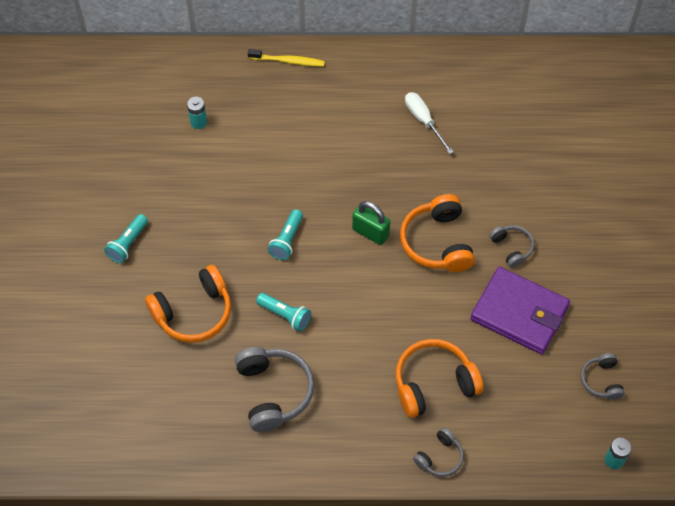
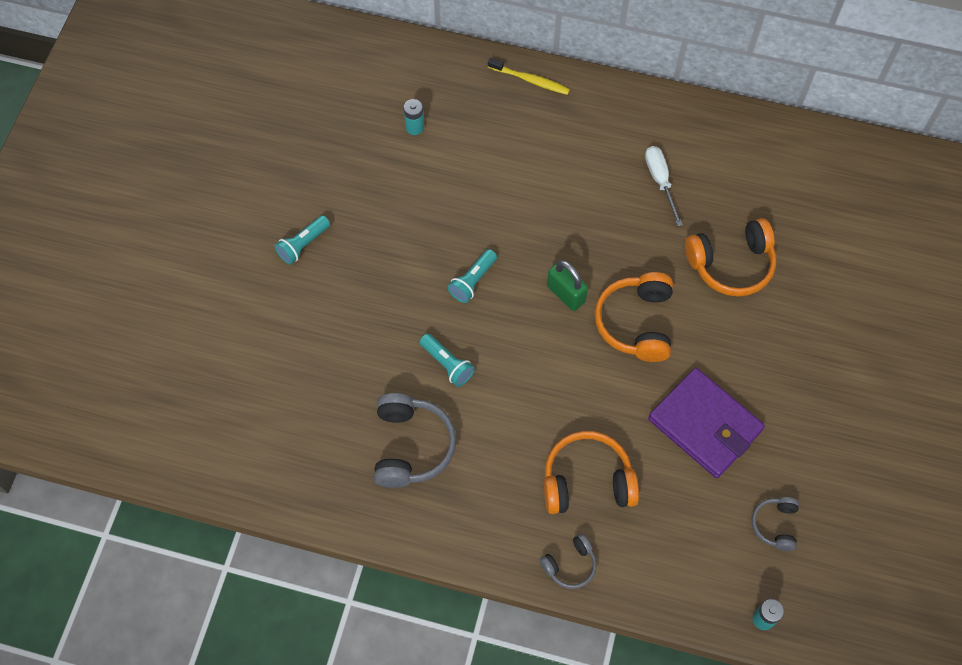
camera: 15 degrees right, 5 degrees up
(194, 313) = (351, 337): orange headphones -> orange headphones (731, 264)
(512, 248) = (717, 349): grey headphones -> none

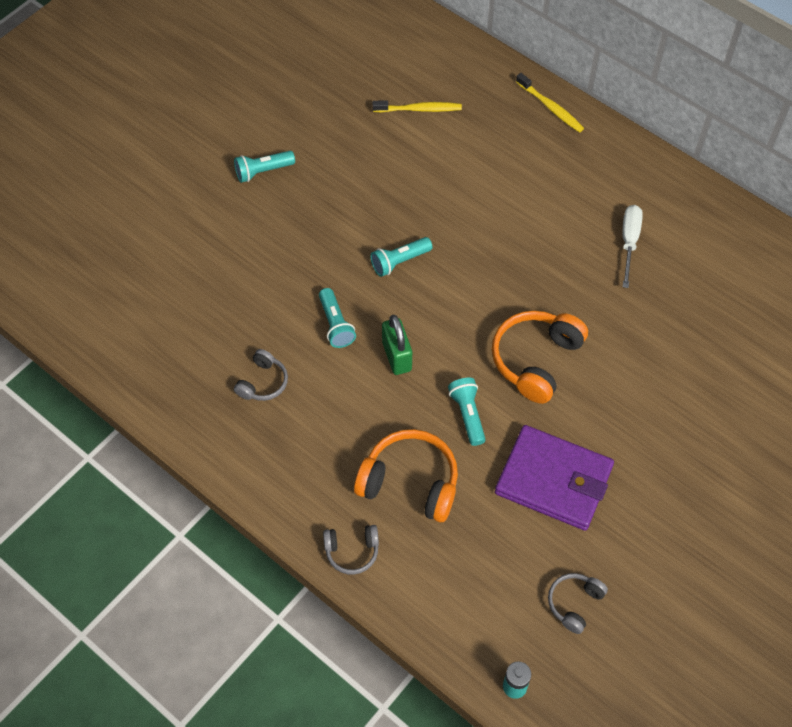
camera: 25 degrees right, 5 degrees down
(411, 446) = (263, 382): grey headphones -> grey headphones, size x0.55
(414, 127) = (419, 109): turquoise battery -> yellow toothbrush
(566, 294) = (481, 307): green padlock -> green padlock (397, 356)
(604, 398) = (467, 415): none -> turquoise flashlight
(704, 425) = (553, 480): purple wallet -> purple wallet turned 45 degrees counterclockwise
(731, 264) = (660, 344): orange headphones -> none

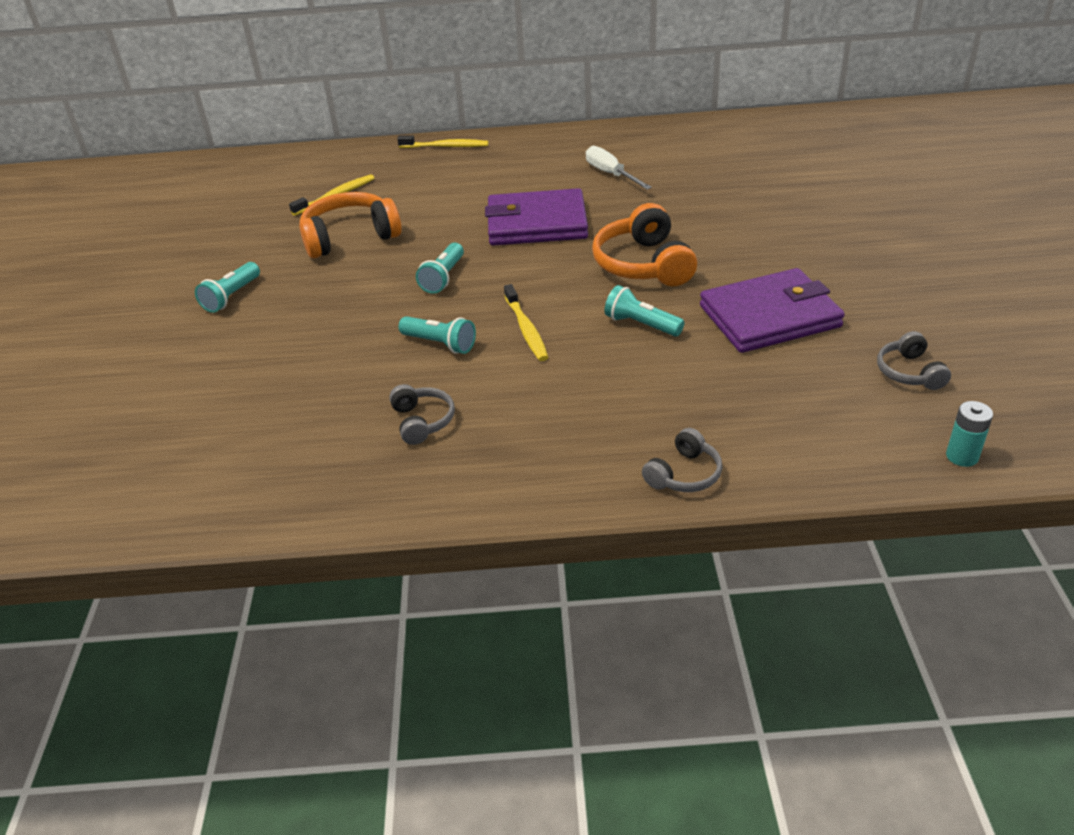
camera: 40 degrees left, 20 degrees down
(397, 356) = (526, 329): green padlock -> yellow toothbrush
(410, 482) = (661, 394): orange headphones -> orange headphones (350, 237)
(516, 255) = (537, 223): none -> purple wallet

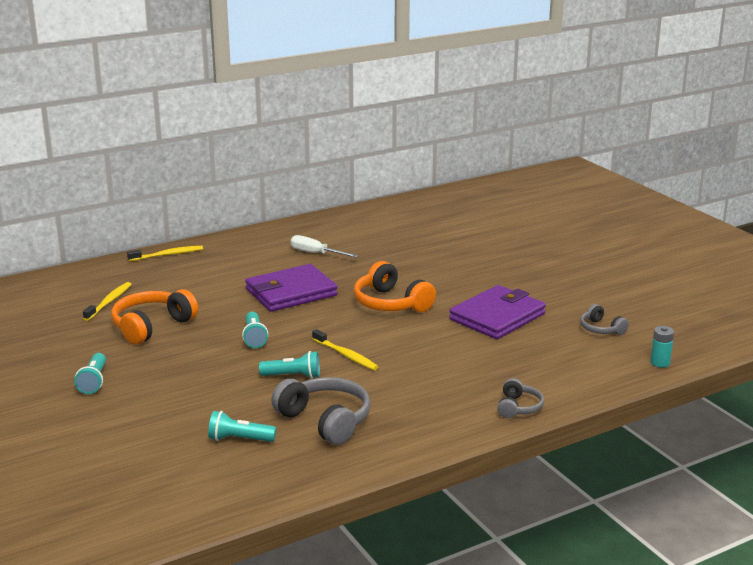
camera: 30 degrees left, 15 degrees down
(422, 421) = (325, 420): grey headphones -> grey headphones, size x1.81
(641, 324) = (421, 337): turquoise flashlight -> turquoise flashlight (239, 439)

